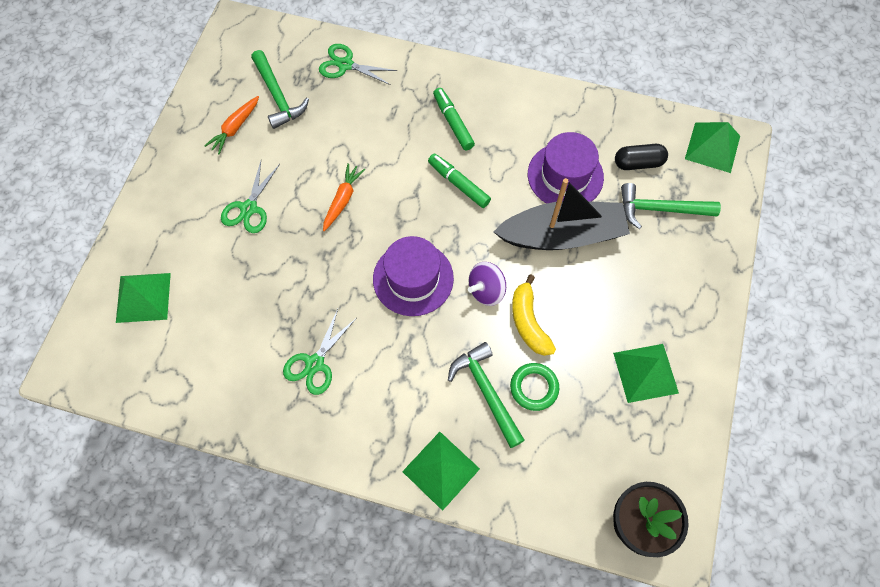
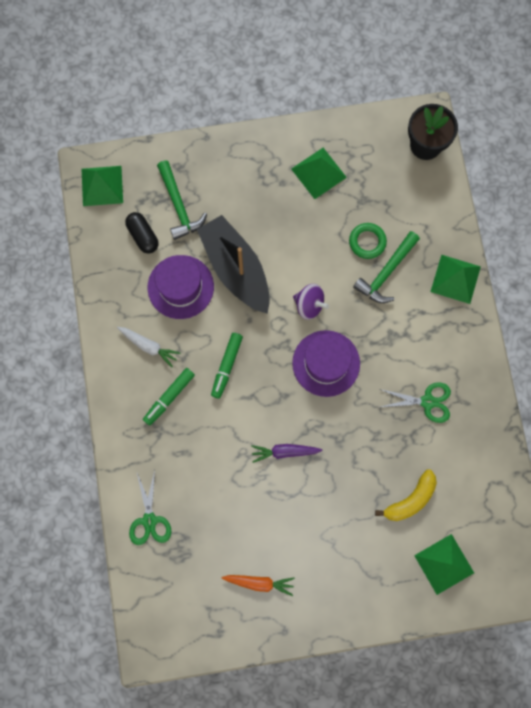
camera: 115 degrees left, 10 degrees up
(249, 208) = (329, 525): green scissors -> none
(278, 96) = (210, 563): green hammer -> none
(343, 200) = (284, 452): orange carrot -> purple carrot
(514, 125) = (149, 346): none -> white carrot
(528, 322) = (320, 265): yellow banana -> yellow banana (410, 500)

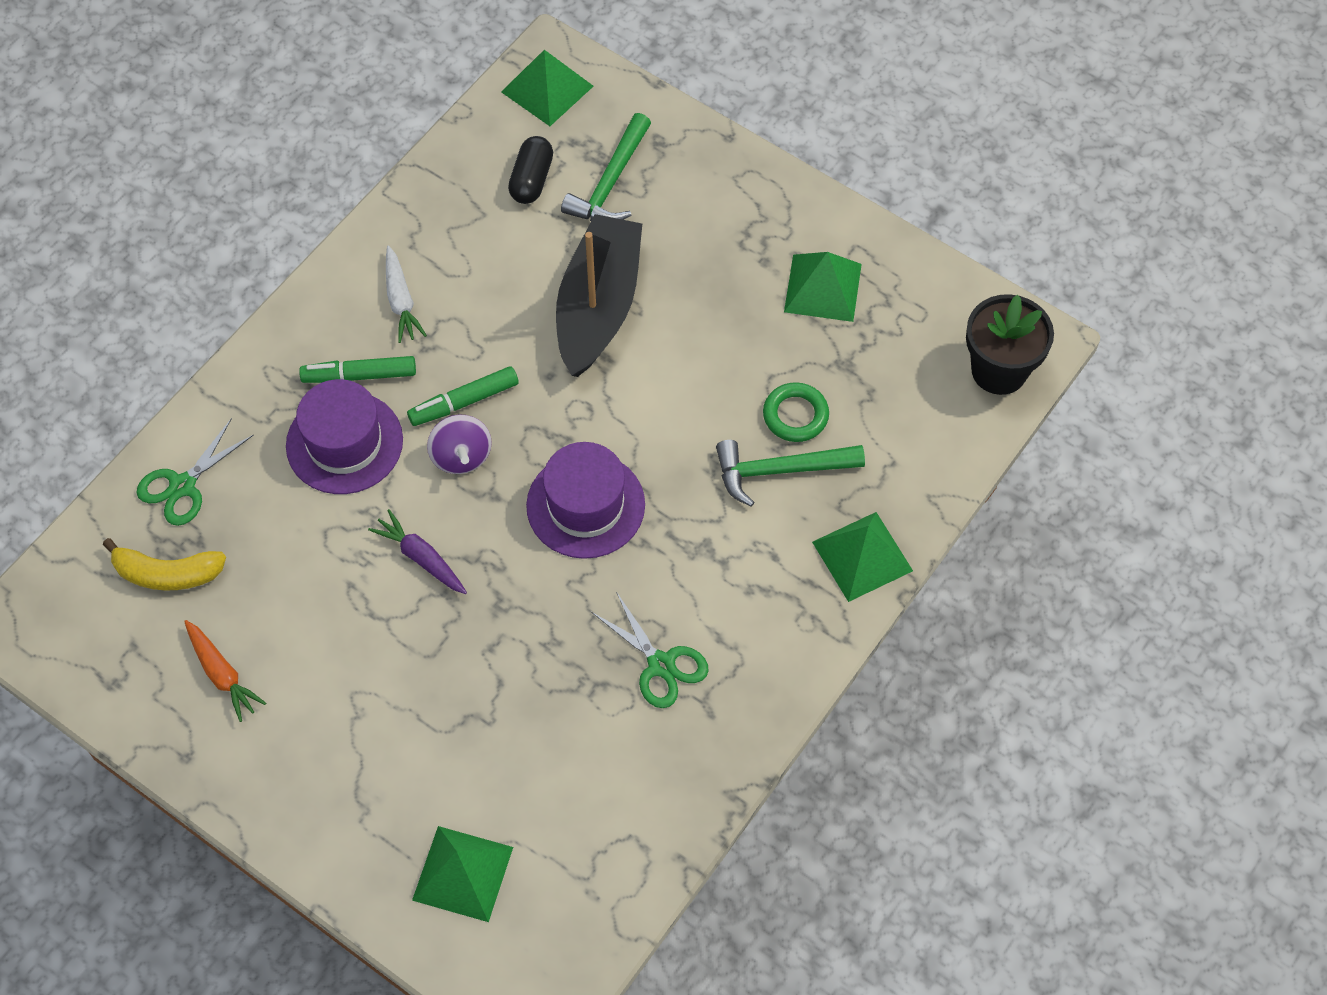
camera: 45 degrees right, 15 degrees down
(180, 287) = (511, 270): purple hat -> purple hat (344, 443)
(309, 305) = (640, 423): purple spinning top -> purple spinning top (461, 456)
(410, 500) = (508, 757): yellow banana -> yellow banana (167, 574)

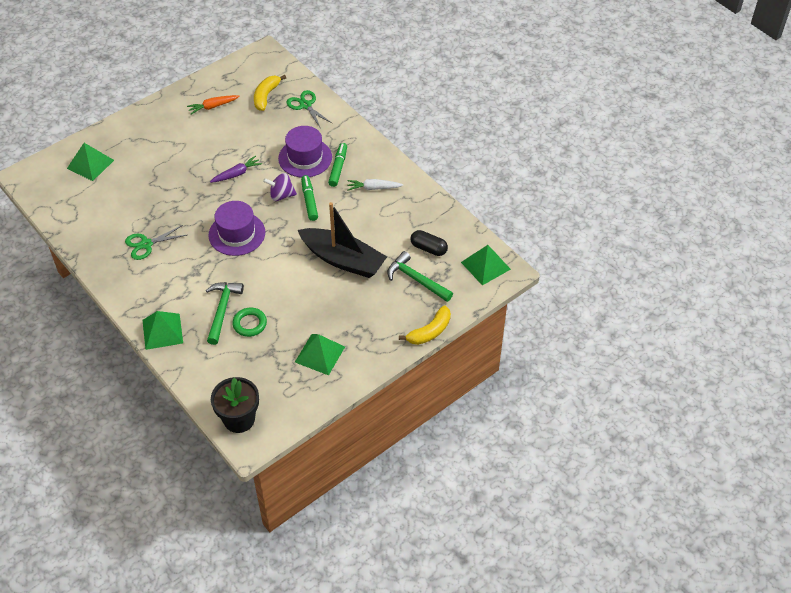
camera: 105 degrees right, 10 degrees down
(719, 139) = (430, 331): none -> yellow banana

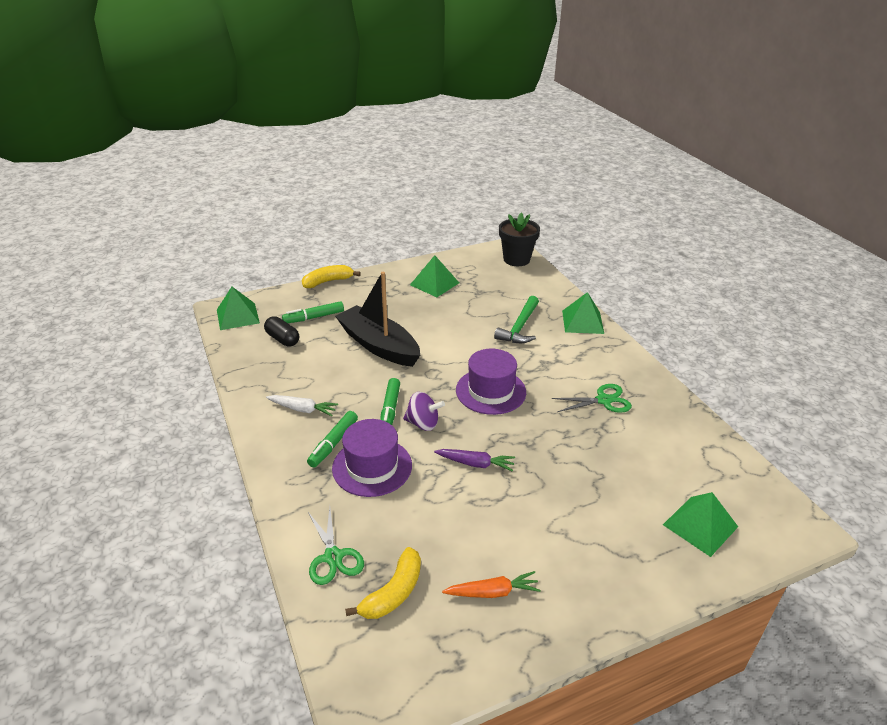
camera: 165 degrees left, 15 degrees down
(236, 174) = (475, 464): purple carrot -> purple carrot turned 150 degrees counterclockwise
(250, 324) = (494, 313): green ring -> none
(416, 279) = (314, 317): green hammer -> green marker

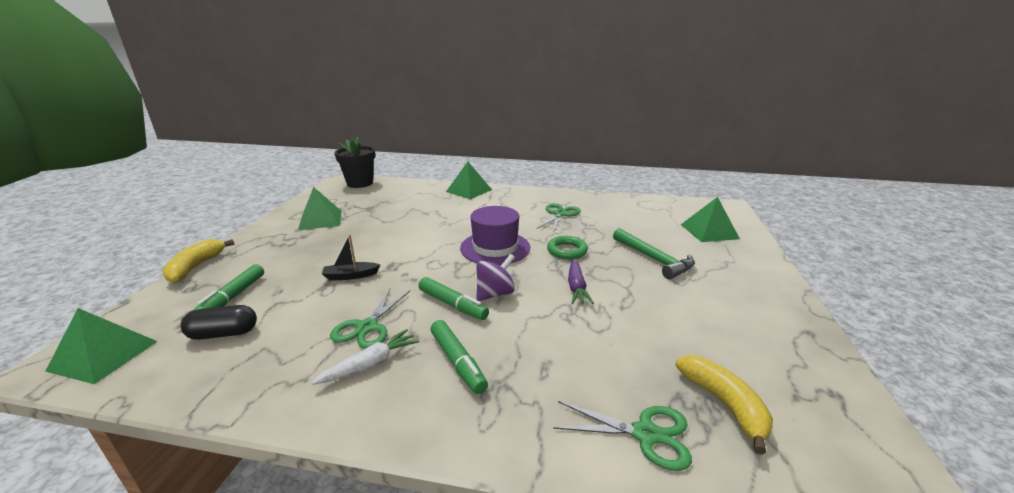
camera: 55 degrees left, 10 degrees down
(333, 387) = (367, 327): none -> green scissors
(372, 467) = (523, 347): purple hat -> none
(378, 345) = (350, 276): black boat -> black boat, size x0.42
(475, 464) = (576, 287): purple carrot -> purple carrot turned 135 degrees clockwise
(492, 592) = (744, 338): orange carrot -> none
(520, 327) = (438, 210): green hammer -> green hammer (654, 259)
(532, 434) = (567, 251): none -> green ring

